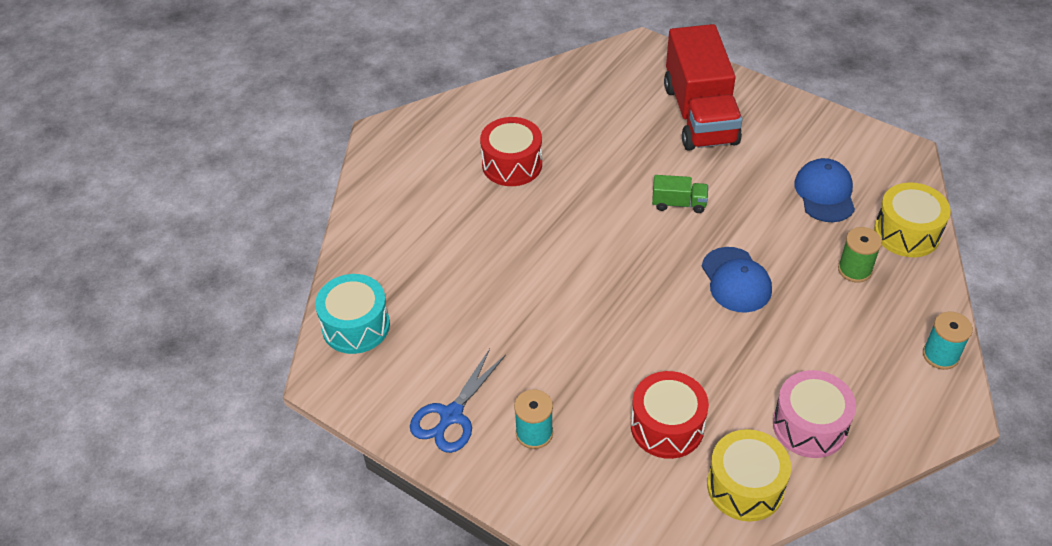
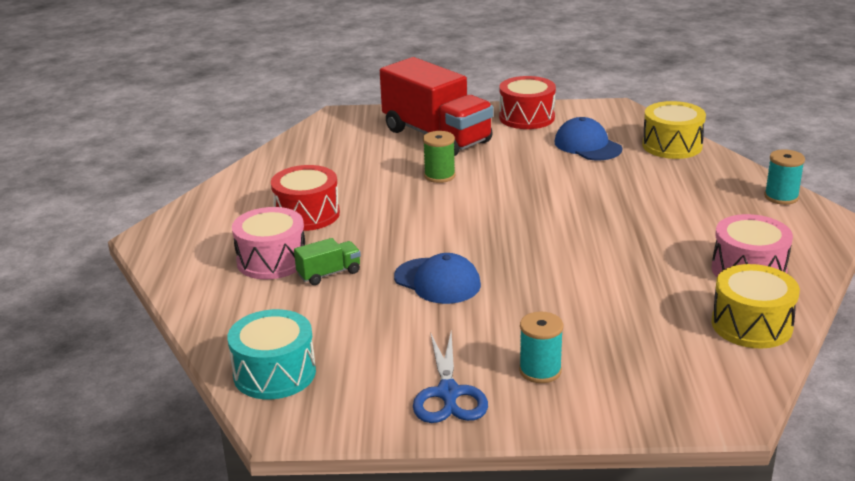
camera: 35 degrees left, 20 degrees down
(445, 205) = (272, 260): none -> pink drum
(667, 426) = (645, 317): red drum -> red drum (527, 117)
(678, 203) = (483, 188): green truck -> green truck (329, 274)
(736, 280) = (585, 213): blue cap -> blue cap (437, 281)
(854, 270) = (663, 176): green spool -> green spool (439, 176)

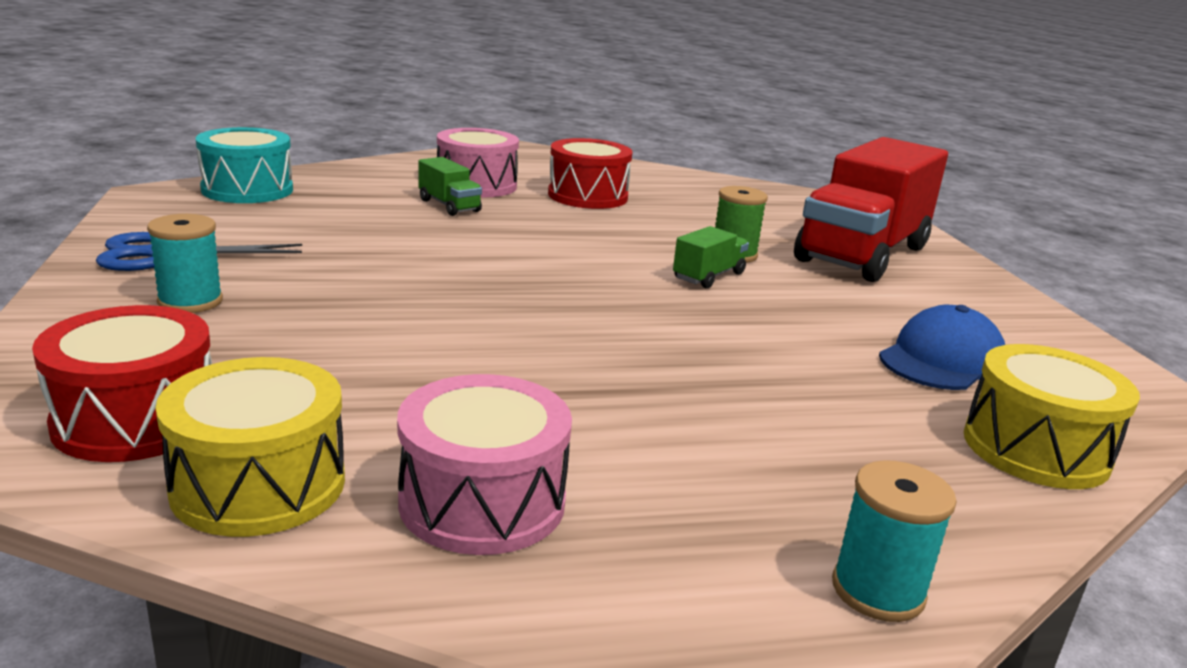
camera: 75 degrees right, 5 degrees down
(437, 281) = (432, 251): blue cap -> none
(478, 189) = (708, 276): none -> green truck
(527, 117) = (1004, 313): red drum -> red drum (136, 420)

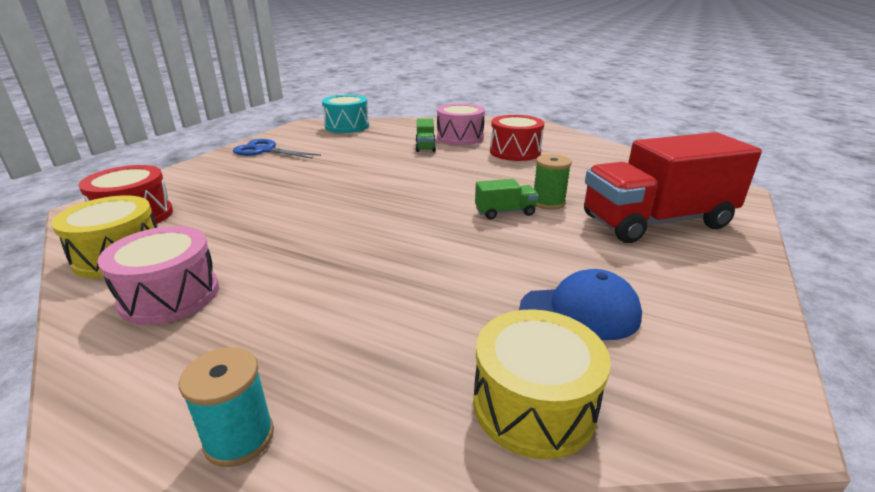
camera: 40 degrees right, 5 degrees up
(190, 301) = (237, 172): turquoise spool -> none

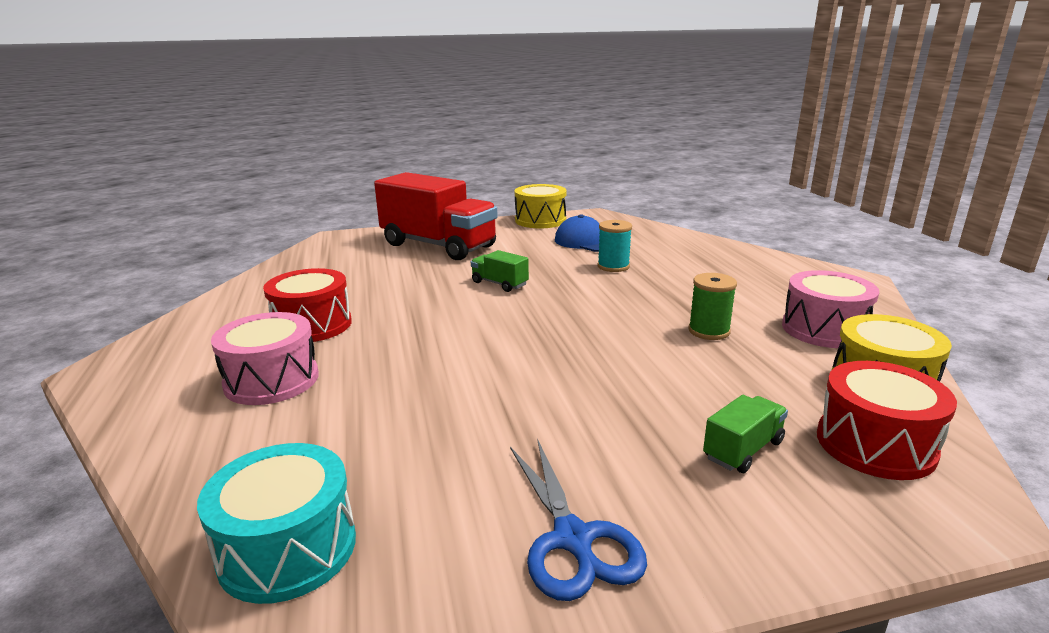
camera: 130 degrees left, 5 degrees down
(239, 438) = (793, 265): turquoise spool -> turquoise spool (613, 266)
(425, 146) = (351, 387): green truck -> green truck (743, 450)
(533, 405) = (663, 236): yellow drum -> yellow drum (540, 220)
(548, 202) = (454, 276): green spool -> green spool (709, 331)

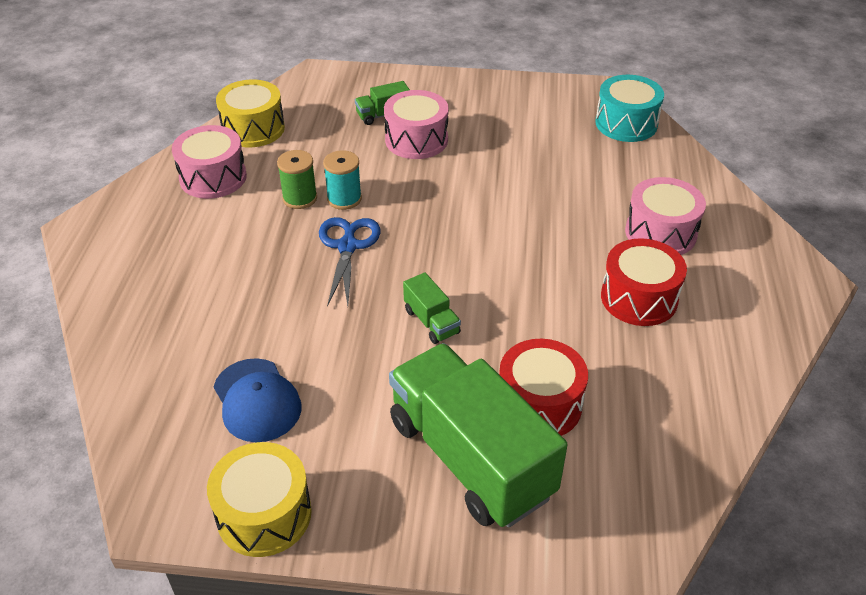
camera: 160 degrees left, 20 degrees up
(438, 245) = (470, 458): red truck -> green truck
(572, 539) = (498, 100): blue scissors -> blue scissors (347, 246)
(613, 266) = (282, 322): turquoise spool -> turquoise spool (344, 199)
(650, 422) = (416, 140): none -> pink drum
(875, 444) = (313, 102): red drum -> red drum (539, 404)

